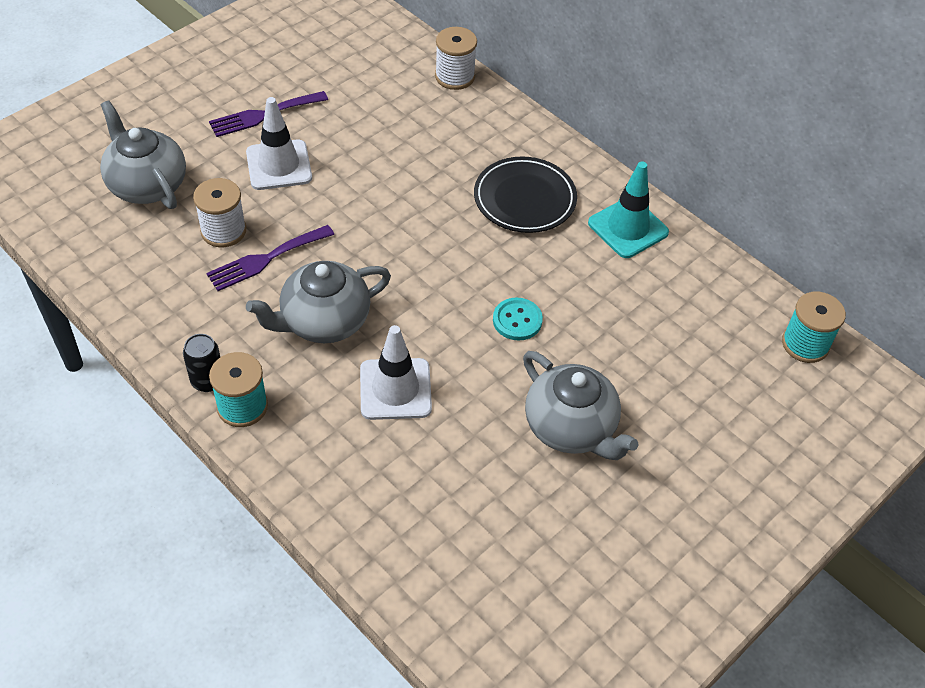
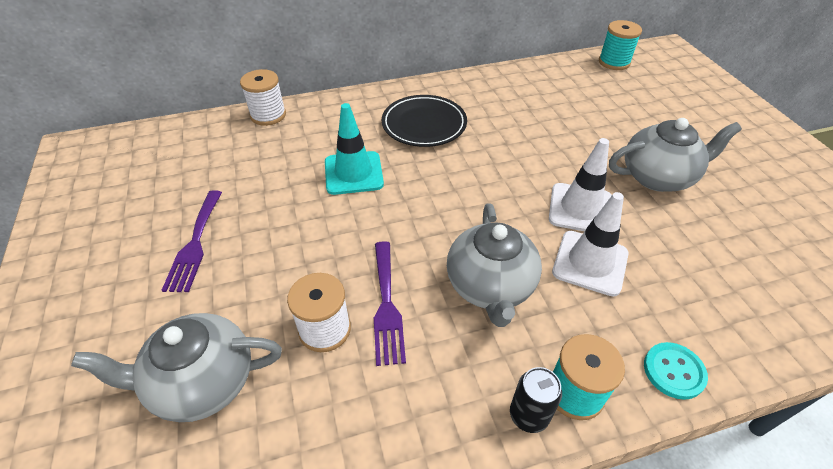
camera: 60 degrees left, 5 degrees down
(279, 165) = (271, 254): white traffic cone -> white traffic cone (580, 209)
(517, 320) = (543, 168): turquoise button -> turquoise button (673, 371)
(628, 228) = (482, 91): turquoise traffic cone -> turquoise traffic cone (353, 173)

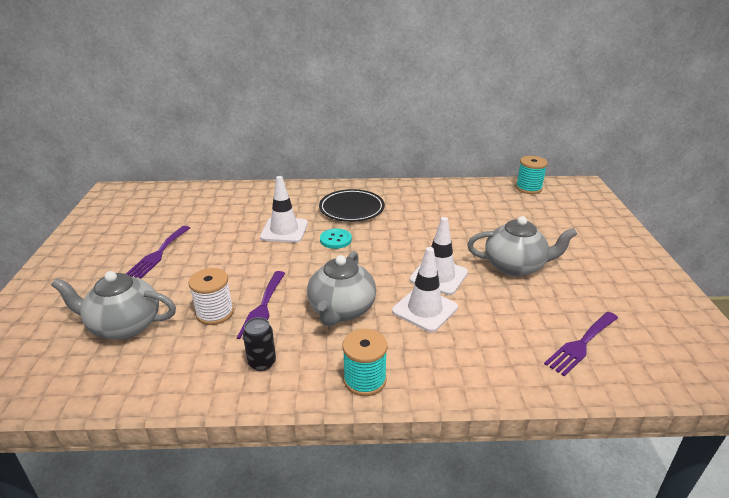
camera: 15 degrees right, 15 degrees down
(268, 115) = (245, 189): white spool -> none
(353, 173) = (284, 230): turquoise traffic cone -> white traffic cone
(528, 415) = (323, 385): black can -> black can (262, 363)
(673, 371) = (447, 383): turquoise button -> turquoise button (335, 240)
(786, 275) = (581, 344): none -> purple fork

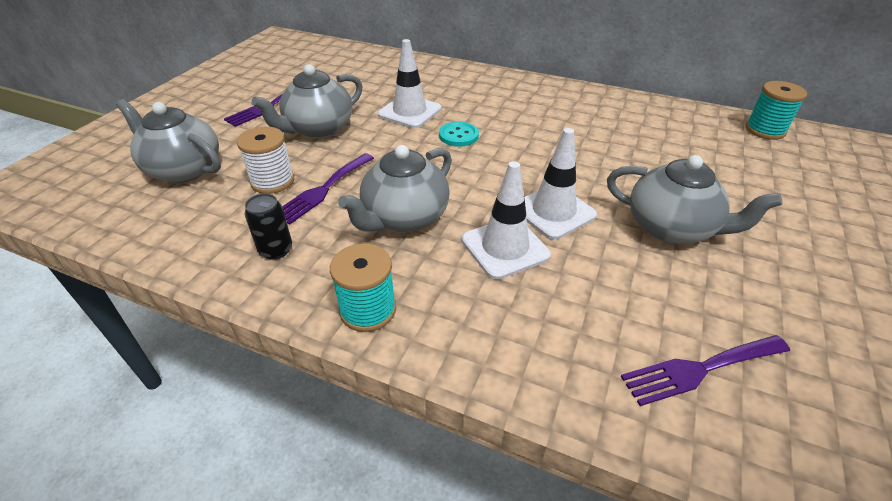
camera: 25 degrees right, 10 degrees up
(219, 262) = (318, 129): none -> grey teapot
(351, 209) = (503, 105): black plate -> none

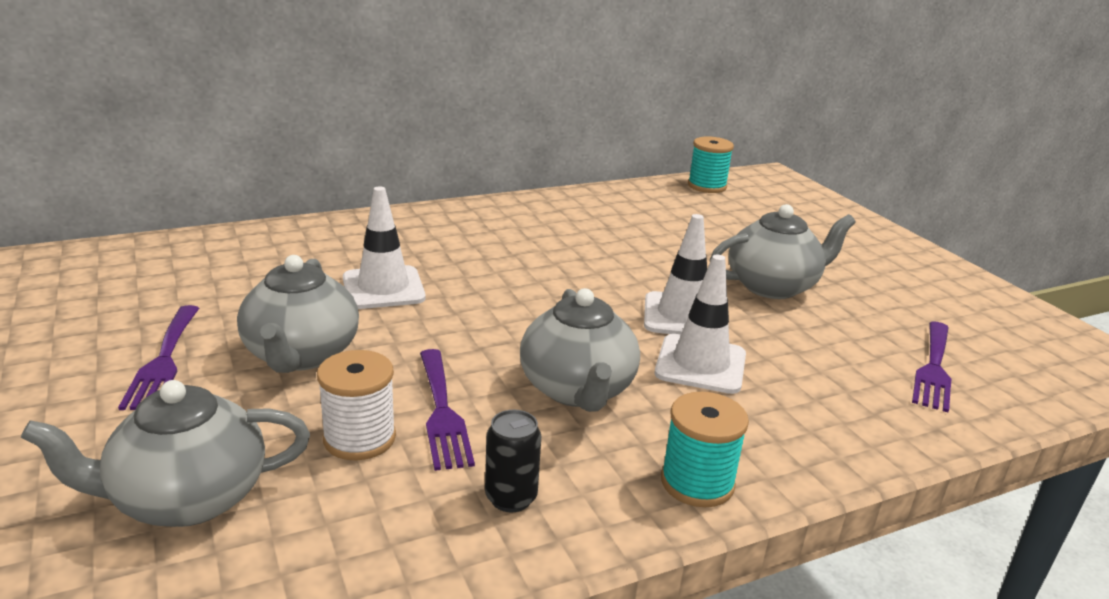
camera: 50 degrees left, 15 degrees down
(458, 135) = (483, 290): turquoise button -> none

